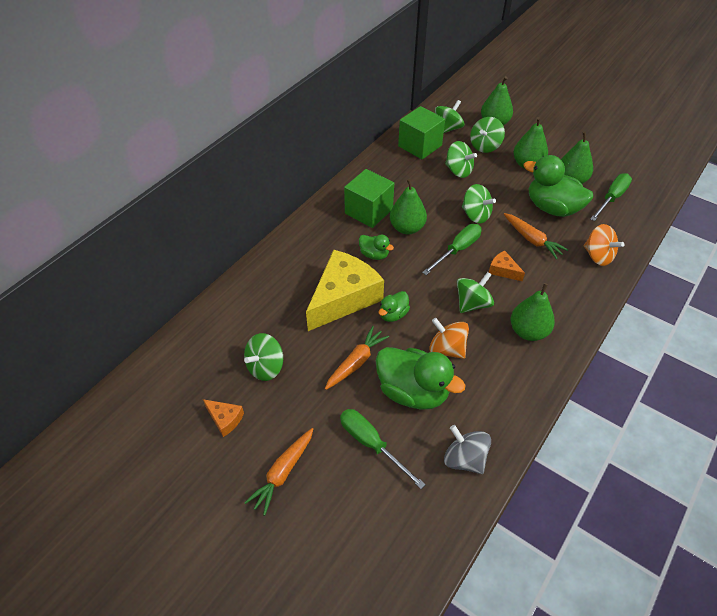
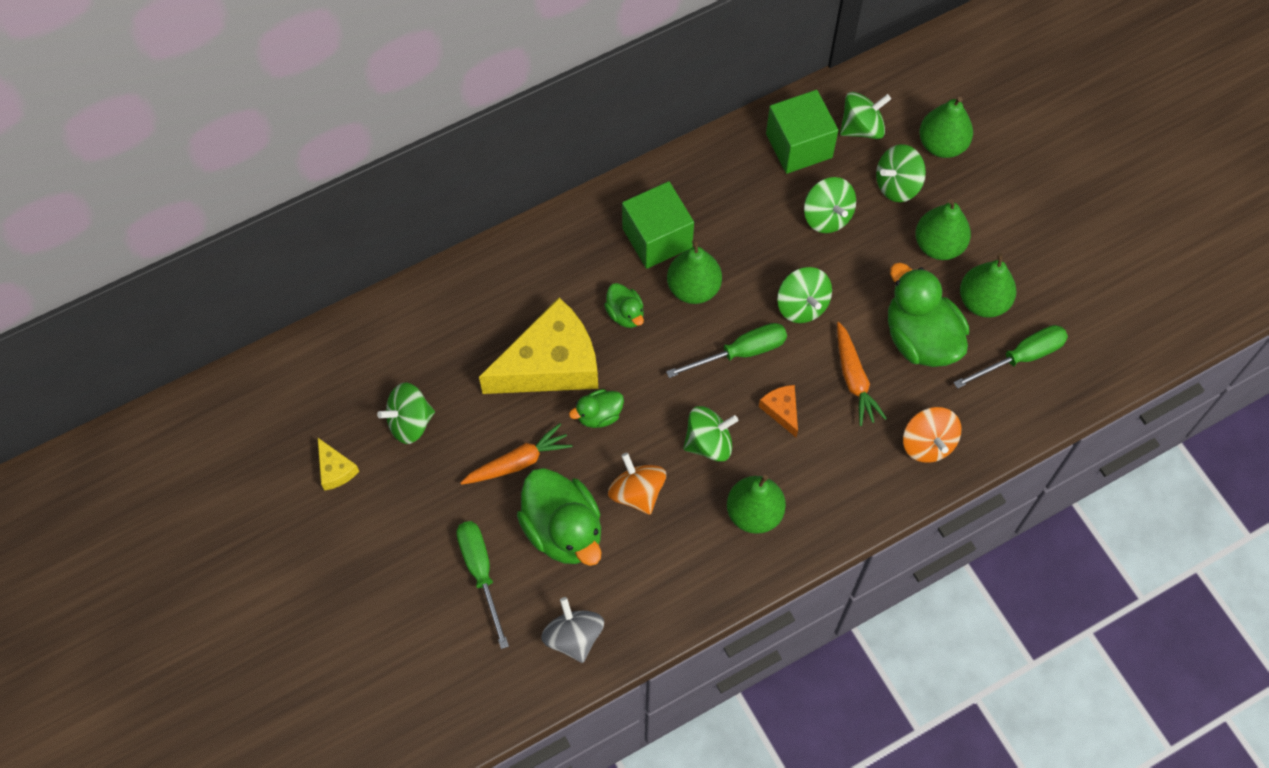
camera: 25 degrees right, 15 degrees up
(225, 419) = (335, 470): orange cheese -> yellow cheese
(283, 473) = (369, 562): orange carrot -> none

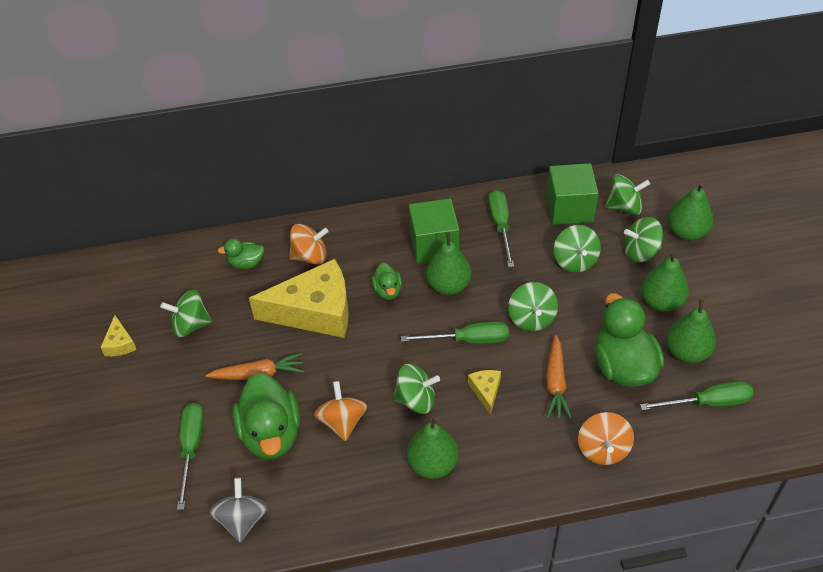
camera: 20 degrees right, 15 degrees down
(514, 292) = (310, 256): none -> orange spinning top
(599, 415) = (336, 357): green duck -> green duck (246, 263)
(726, 191) = (500, 226): none -> green screwdriver
(781, 410) = (486, 391): orange cheese -> yellow cheese

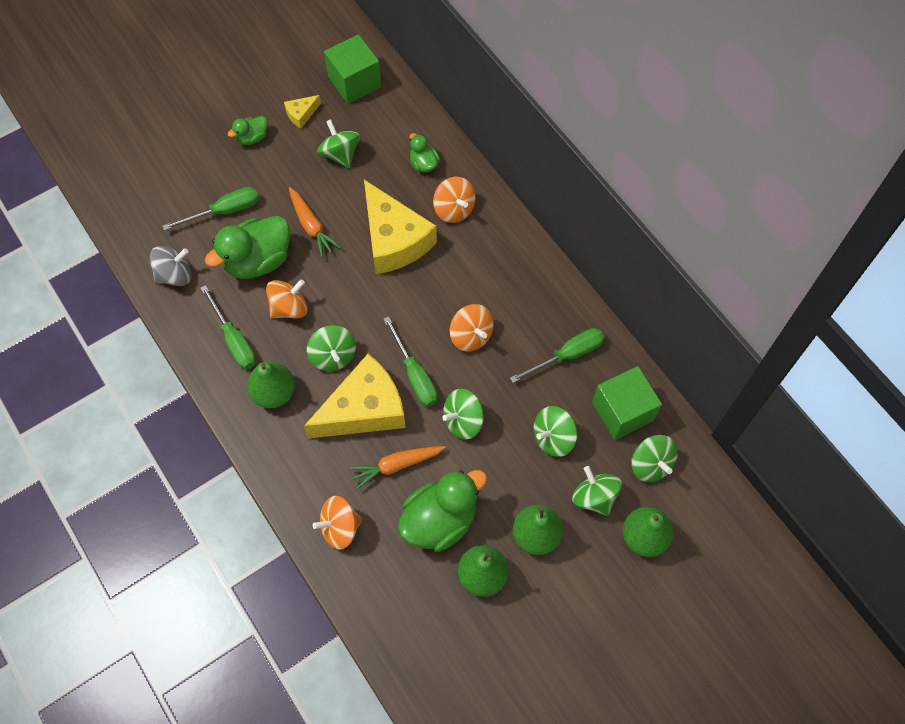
camera: 65 degrees right, 15 degrees up
(387, 291) = (442, 287): green duck -> green duck (252, 138)
(434, 245) = (515, 305): green cube -> green cube (354, 82)
(448, 285) = (471, 336): green pear -> orange spinning top
(486, 391) = (364, 409): yellow cheese -> yellow cheese, size x2.35
(708, 403) = (428, 610): green screwdriver -> green screwdriver (234, 340)

